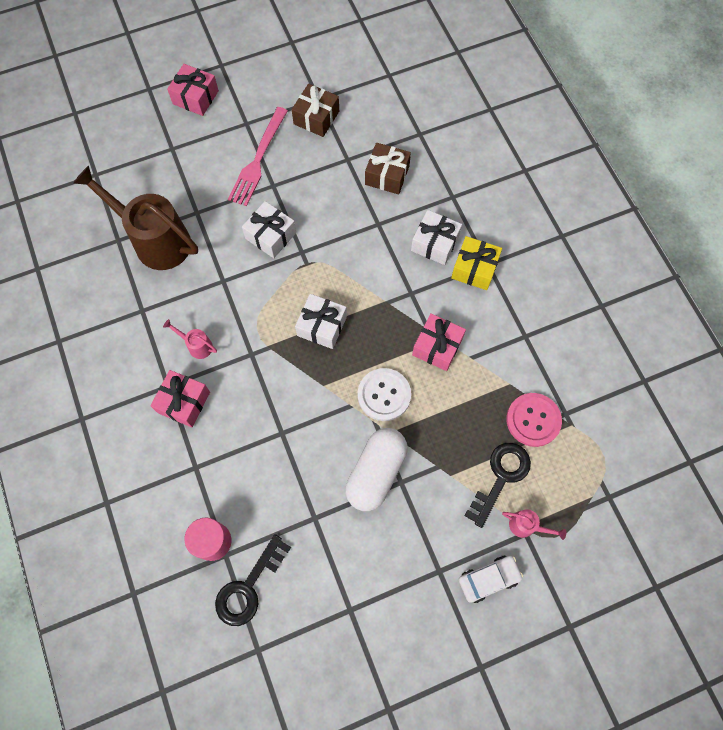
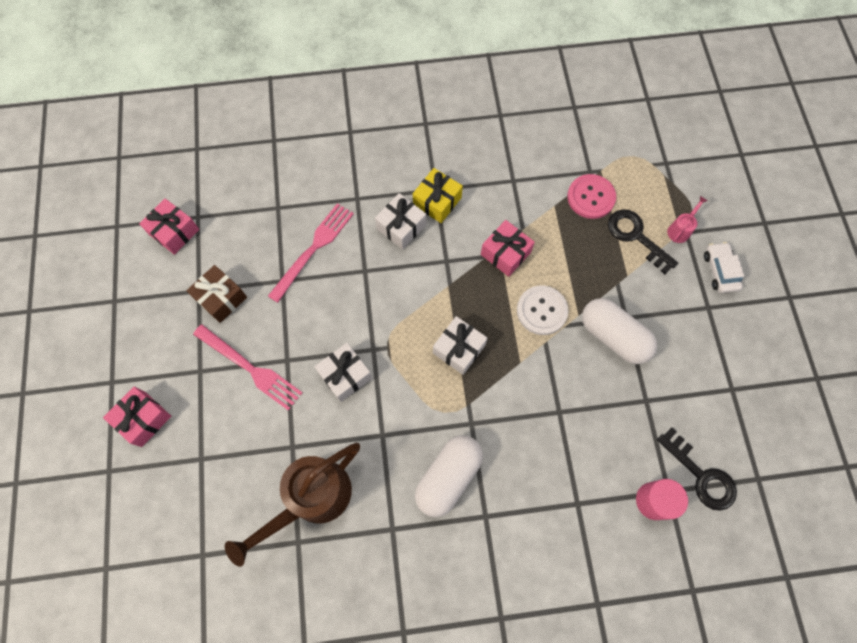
camera: 75 degrees left, 0 degrees up
(184, 402) = (507, 502): pink gift -> pink gift (174, 232)
(197, 345) = (448, 477): pink watering can -> white capsule
(387, 175) = (313, 249): brown gift -> pink fork

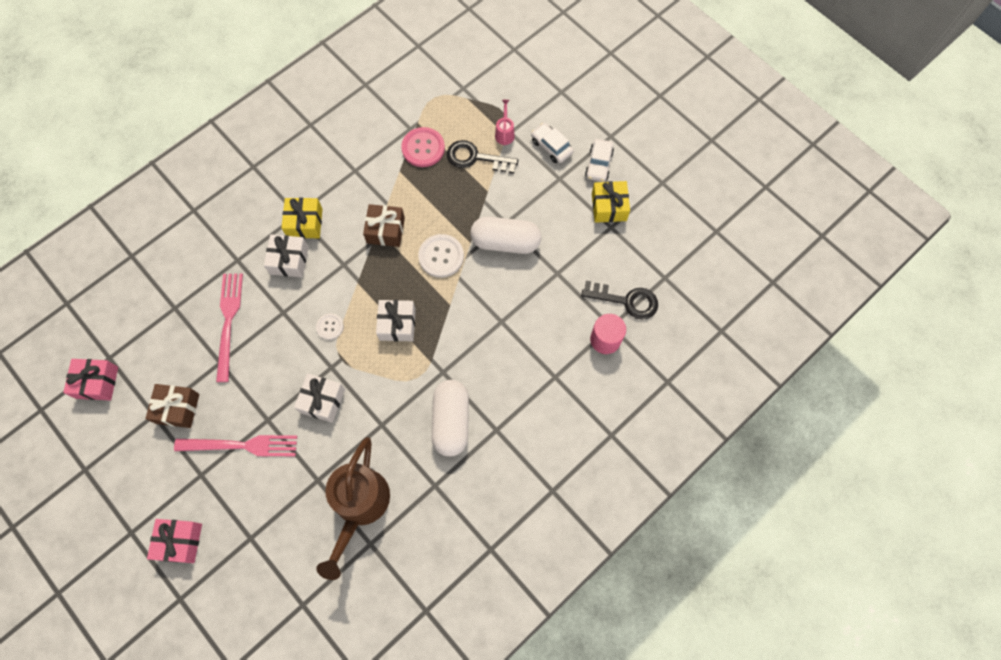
camera: 35 degrees left, 0 degrees up
(397, 311) = (330, 327): none -> white button
(505, 253) = (385, 230): pink gift -> brown gift
(743, 367) = (609, 207): none -> yellow gift
(759, 318) = (599, 164): none -> white car

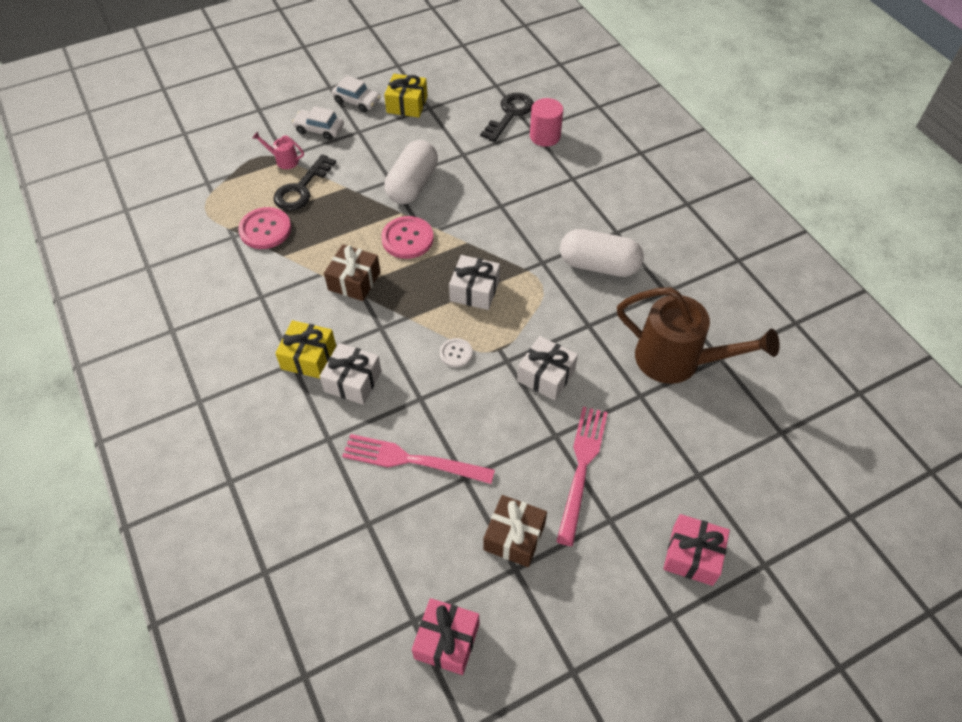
camera: 75 degrees left, 15 degrees down
(441, 256) = (407, 239): white button -> pink button
(551, 147) = (319, 129): white car -> white car turned 45 degrees clockwise

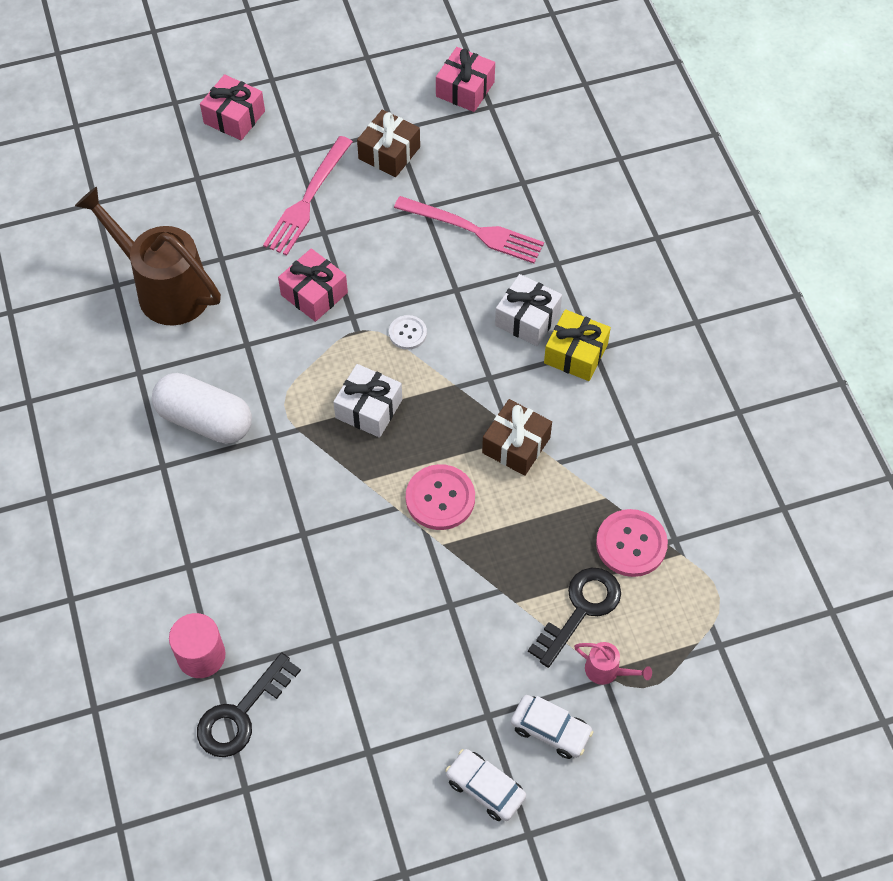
camera: 170 degrees left, 5 degrees up
(407, 104) = (403, 766): yellow gift -> none
(412, 185) = (419, 591): white capsule -> none
(546, 375) = (314, 294): white gift -> pink gift

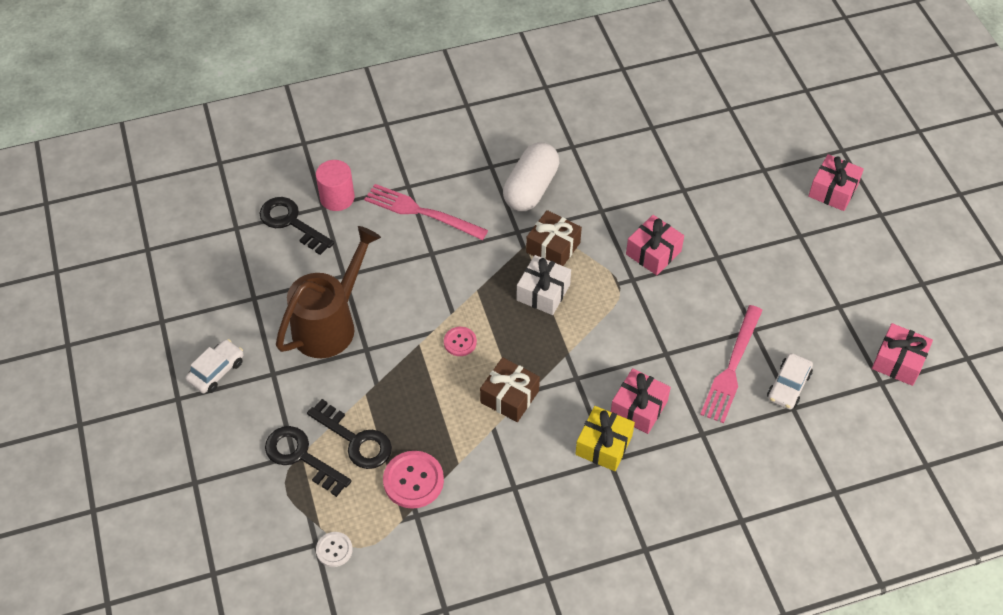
camera: 90 degrees right, 5 degrees down
(164, 288) = (651, 156): brown watering can -> brown watering can (330, 323)
(307, 200) = (750, 245): pink fork -> pink fork (421, 212)
(389, 153) = (811, 302): brown gift -> brown gift (553, 247)
(407, 333) = (618, 318): white button -> white button (334, 550)
(440, 498) = (460, 342): pink button -> pink button, size x0.58
(527, 319) = (639, 408): white gift -> pink gift
(550, 730) = (256, 415): white car -> white car (788, 386)
(607, 671) = (301, 457): pink watering can -> black key

